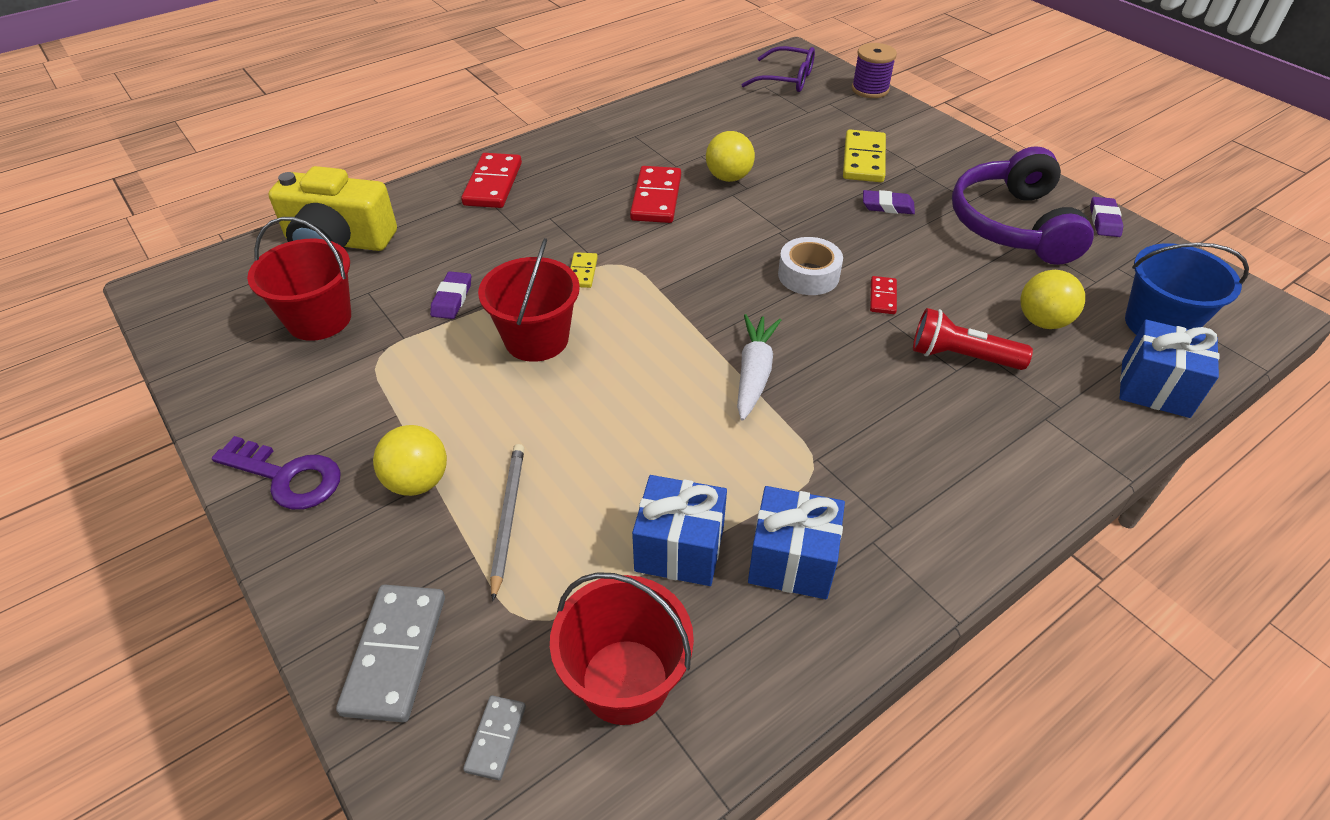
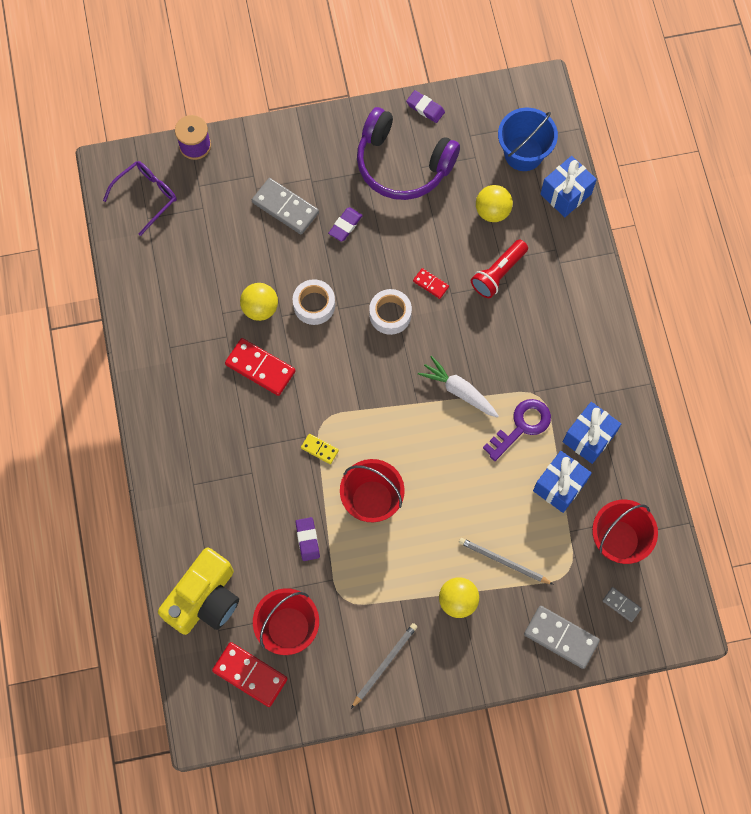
camera: 65 degrees left, 25 degrees up
(286, 430) = (384, 664): none -> grey pencil
(288, 477) = (423, 669): purple key -> purple key (522, 426)
(452, 299) = (307, 539): purple eraser -> purple eraser turned 45 degrees clockwise
(493, 184) = (184, 472): red domino -> red domino (250, 674)
(766, 213) = (314, 305): none -> white tape
(863, 159) = (285, 207): yellow domino -> grey domino

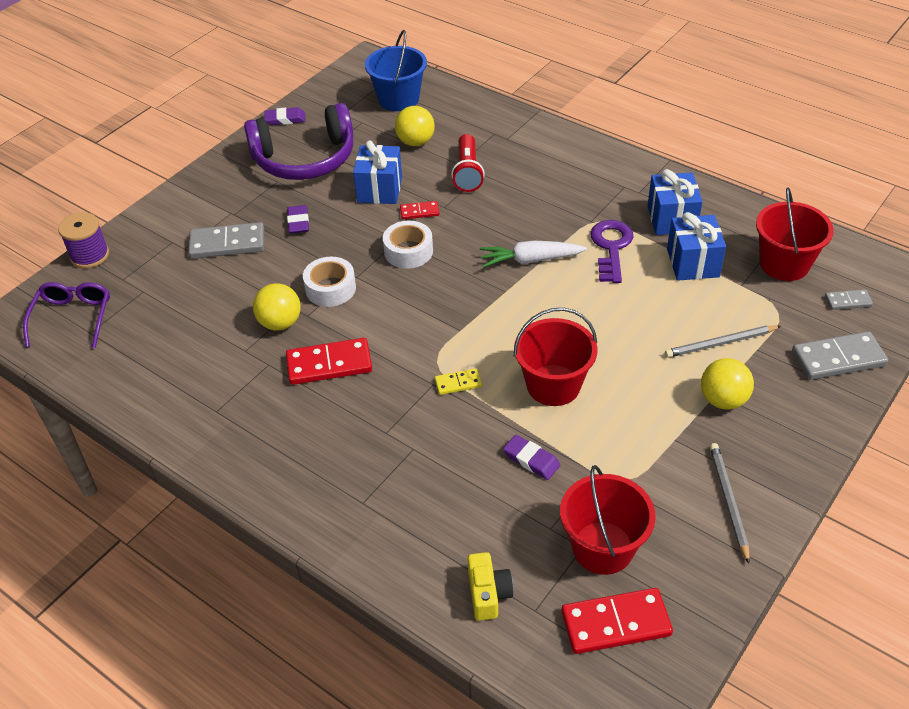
camera: 40 degrees left, 25 degrees down
(205, 599) = (488, 593): yellow camera -> yellow camera, size x0.50
(565, 194) = (461, 101): blue gift -> blue gift (379, 189)

